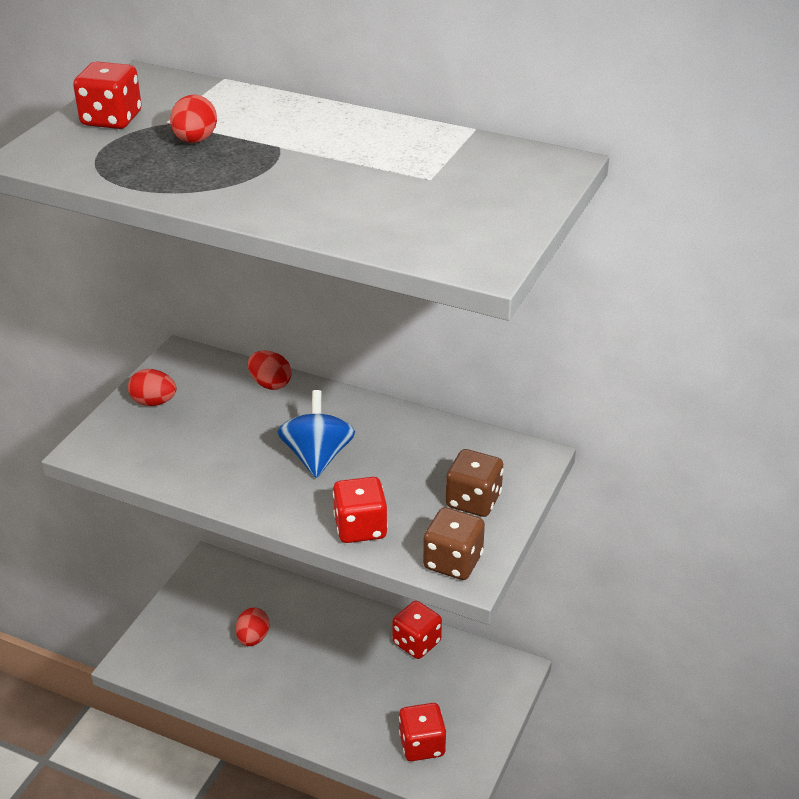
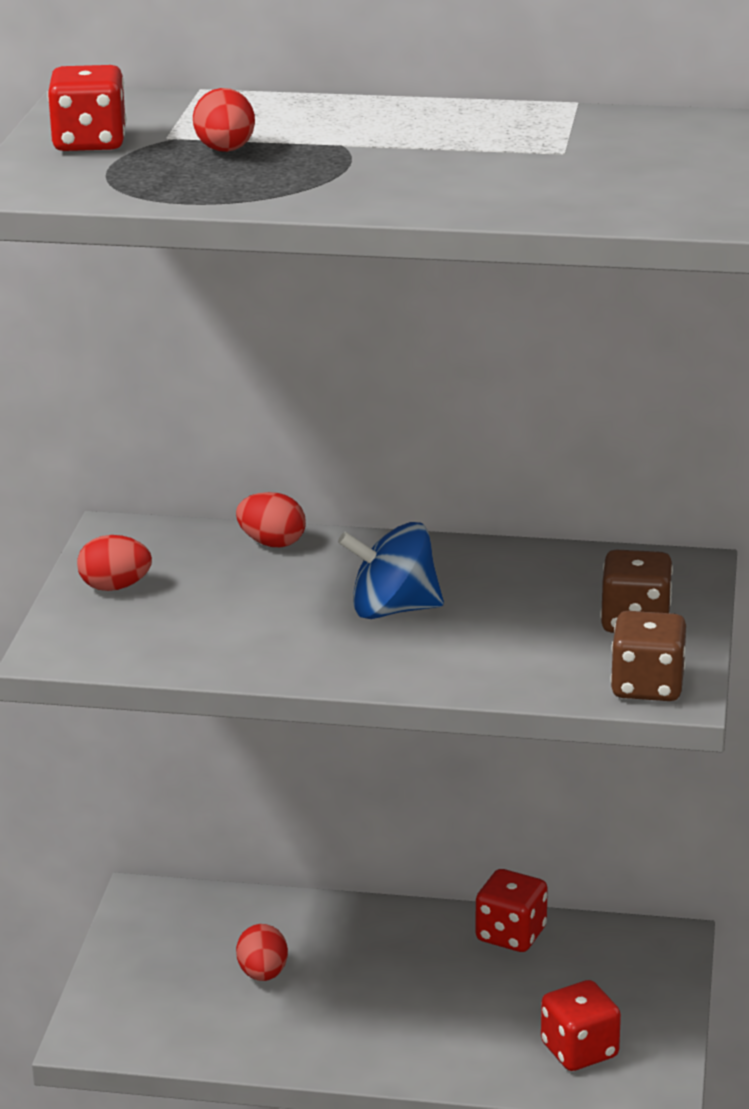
camera: 15 degrees left, 10 degrees down
(317, 457) = (392, 610): blue spinning top -> blue spinning top turned 75 degrees counterclockwise
(360, 528) = (501, 673): red dice -> none

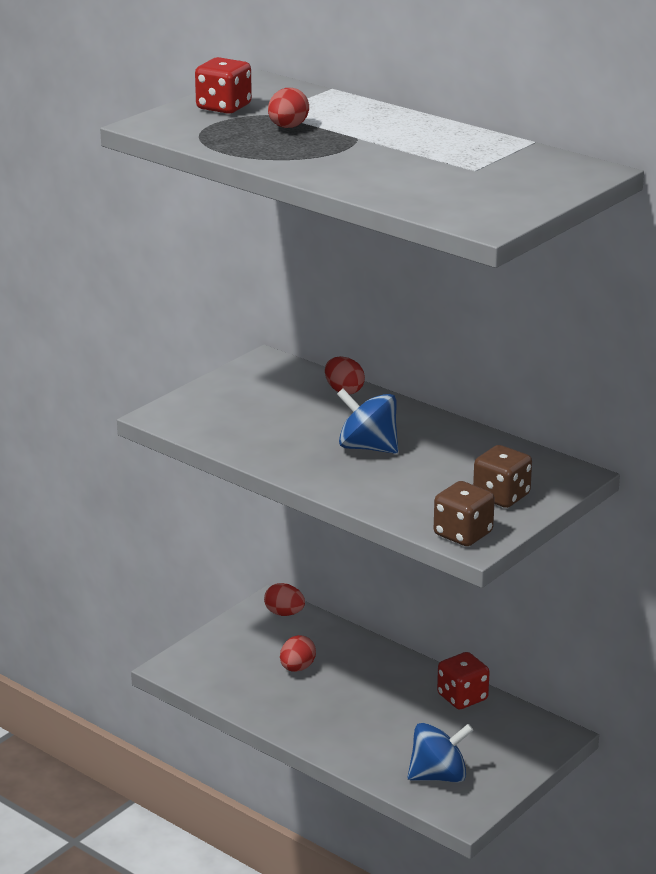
camera: 30 degrees right, 0 degrees up
(115, 587) = (230, 390): red egg -> red egg (284, 613)
(579, 1050) = (438, 776): red dice -> blue spinning top

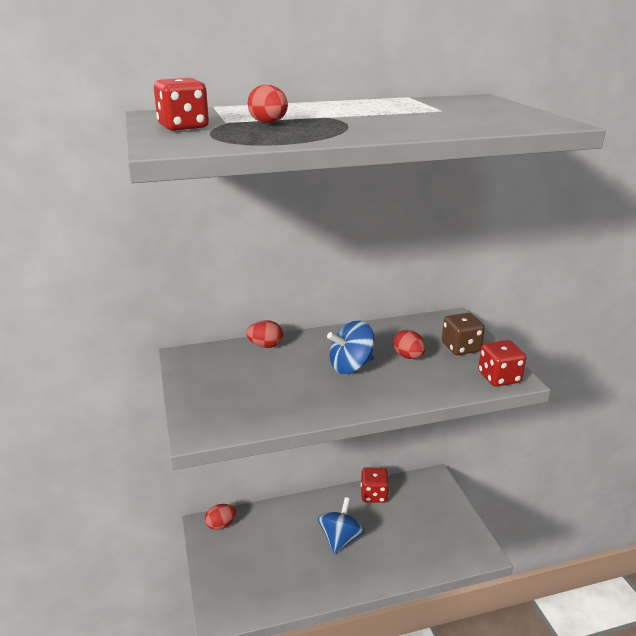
camera: 55 degrees left, 0 degrees up
(297, 668) = (282, 550): red egg -> red egg (408, 357)
(438, 776) = (440, 544): blue spinning top -> blue spinning top (340, 539)
(463, 534) = (499, 378): brown dice -> red dice

